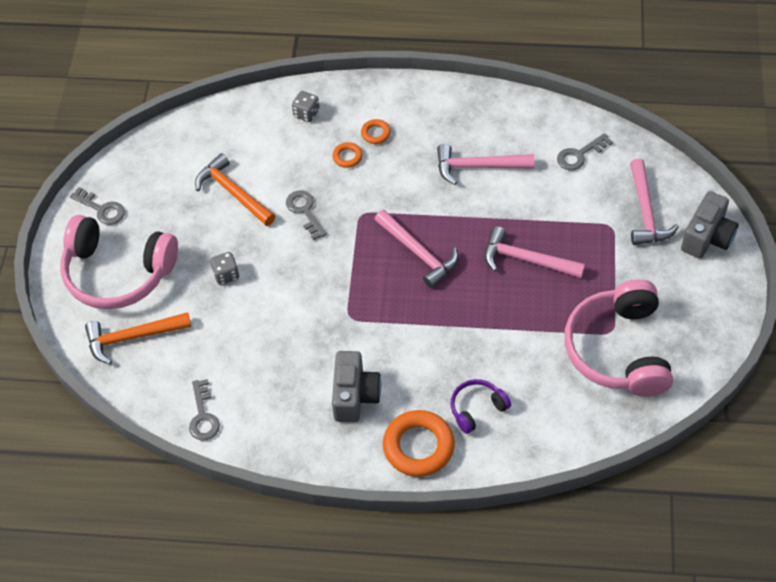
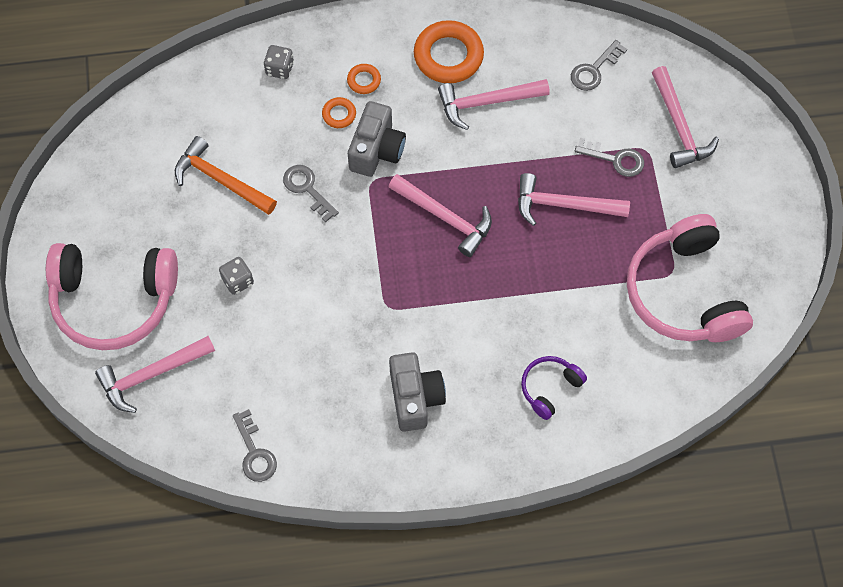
camera: 15 degrees left, 10 degrees up
(102, 209) = (75, 225): grey key -> grey key (615, 159)
(132, 337) = (151, 375): orange hammer -> pink hammer
(418, 446) = (497, 443): orange ring -> orange ring (448, 56)
(707, 237) = (750, 145): grey camera -> grey camera (377, 150)

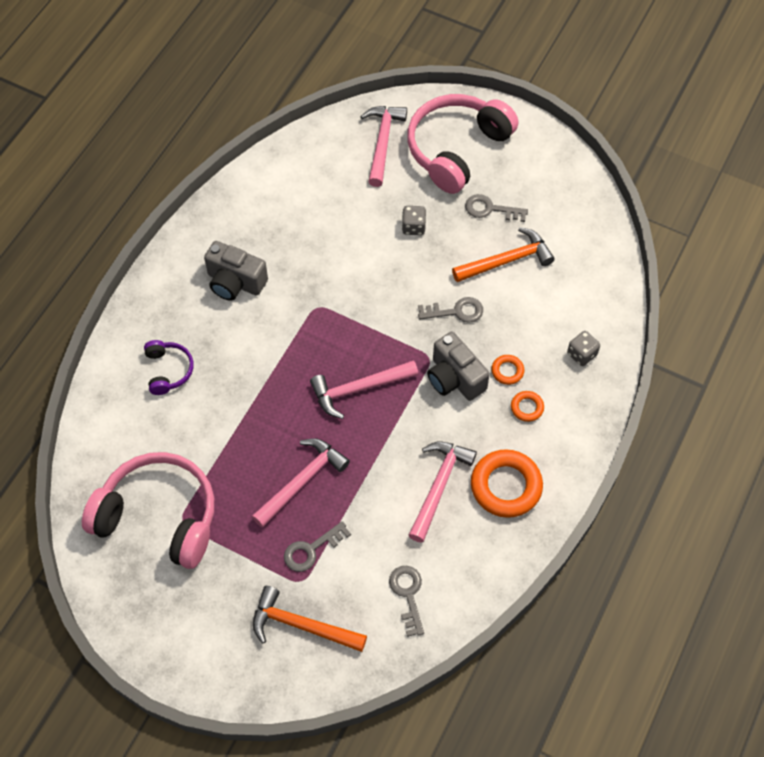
camera: 125 degrees right, 5 degrees down
(255, 452) = (278, 170): grey key -> grey key (490, 209)
(679, 126) = (301, 625): pink hammer -> orange hammer

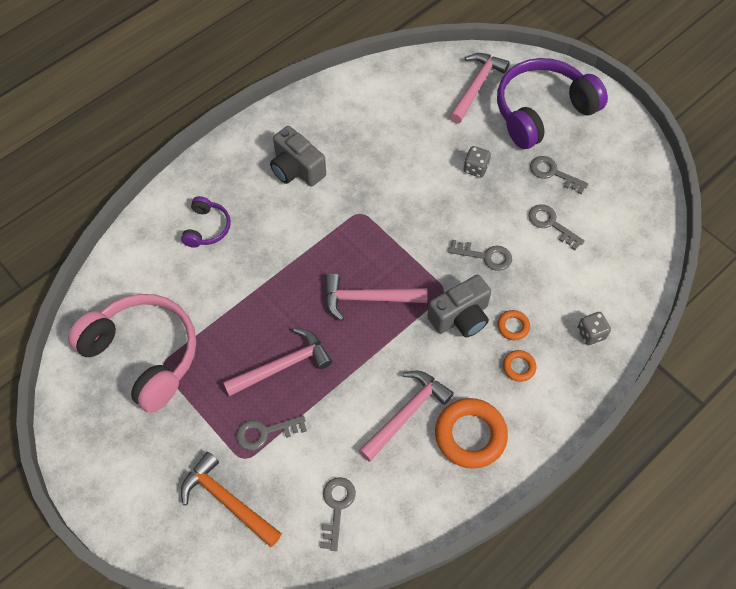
camera: 20 degrees right, 0 degrees up
(454, 378) = (460, 317): grey camera -> grey camera turned 105 degrees counterclockwise
(456, 149) = (542, 111): pink headphones -> purple headphones
(507, 260) = (551, 224): orange hammer -> grey key

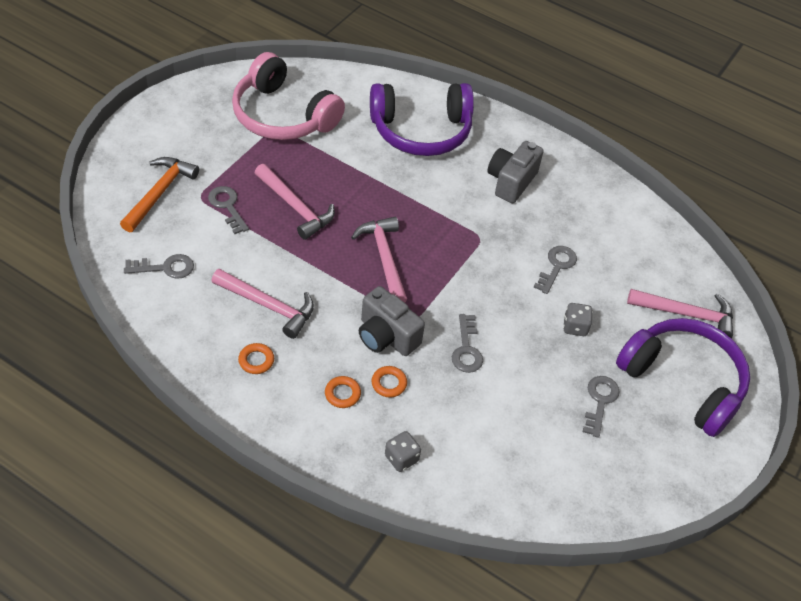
camera: 70 degrees right, 10 degrees down
(144, 354) = (282, 116): pink headphones -> pink headphones turned 105 degrees clockwise
(207, 228) = (421, 131): purple headphones -> purple headphones, size x2.11
(470, 435) = (256, 360): orange ring -> orange ring, size x0.48
(551, 224) = (530, 406): grey key -> grey key (556, 266)

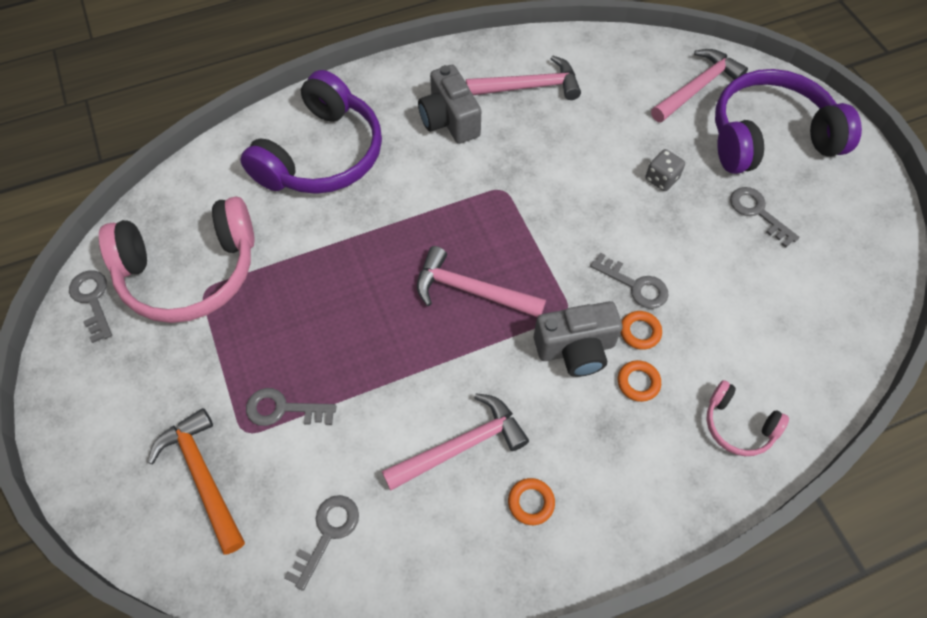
camera: 50 degrees left, 10 degrees up
(295, 207) = (338, 336): pink hammer -> pink hammer (529, 87)
(342, 394) = (627, 436): orange ring -> orange ring (640, 332)
(401, 458) = (738, 425): grey dice -> pink headphones
(556, 266) = (580, 149): grey key -> grey key (92, 300)

